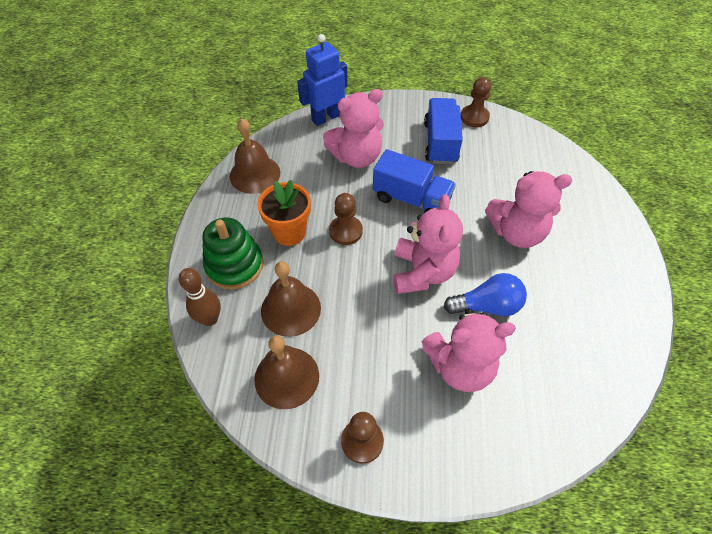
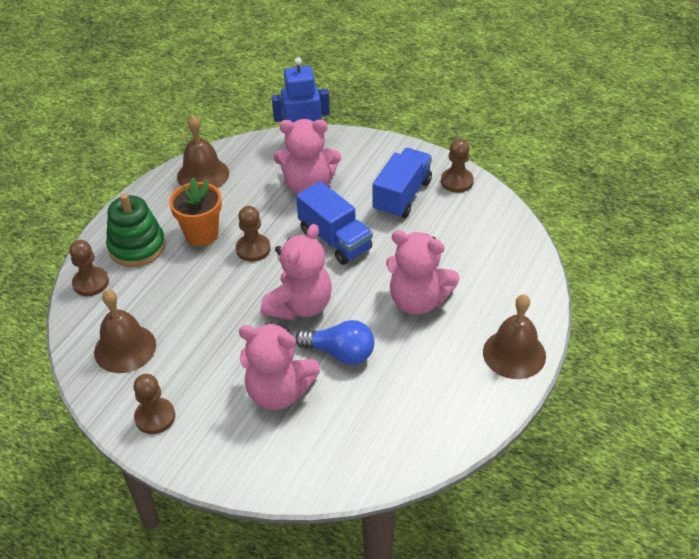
camera: 25 degrees right, 10 degrees down
(210, 319) = (91, 283): brown bowling pin -> brown pawn
(291, 309) = (162, 297): brown bell -> brown bell (514, 354)

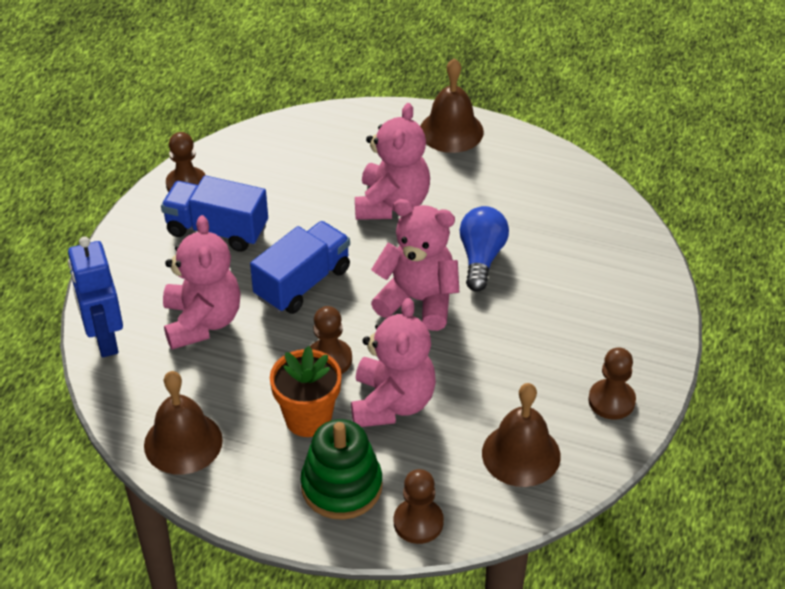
camera: 100 degrees left, 0 degrees up
(279, 392) = (547, 300): pink teddy bear -> pink teddy bear (392, 403)

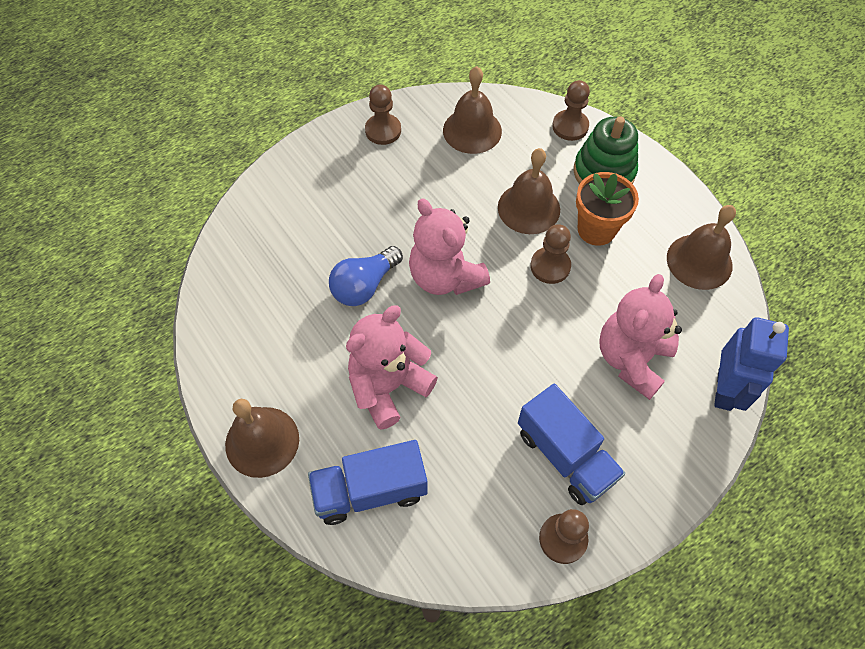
camera: 145 degrees left, 15 degrees up
(302, 283) = (525, 348): blue truck -> blue truck (370, 490)
(392, 403) = (529, 208): pink teddy bear -> brown bell

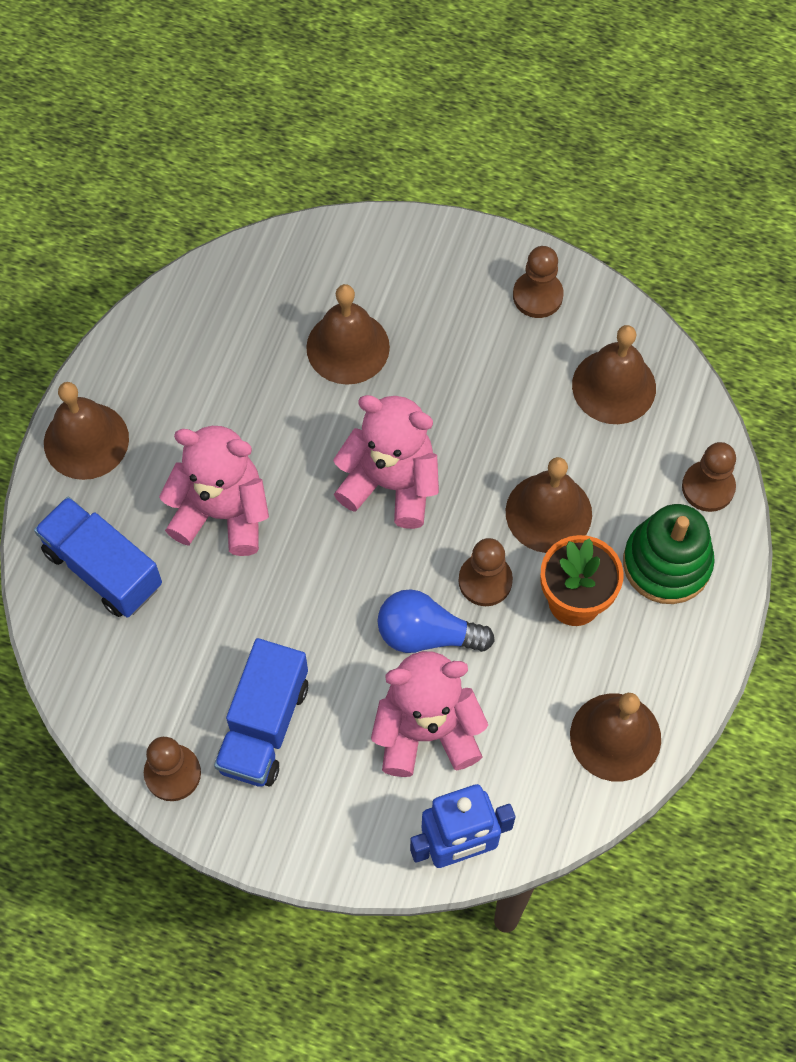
camera: 55 degrees right, 5 degrees up
(331, 243) = (348, 347): none -> brown bell
(364, 286) = (321, 413): blue light bulb -> blue light bulb (426, 634)
(445, 277) = (391, 484): pink teddy bear -> pink teddy bear turned 90 degrees clockwise

